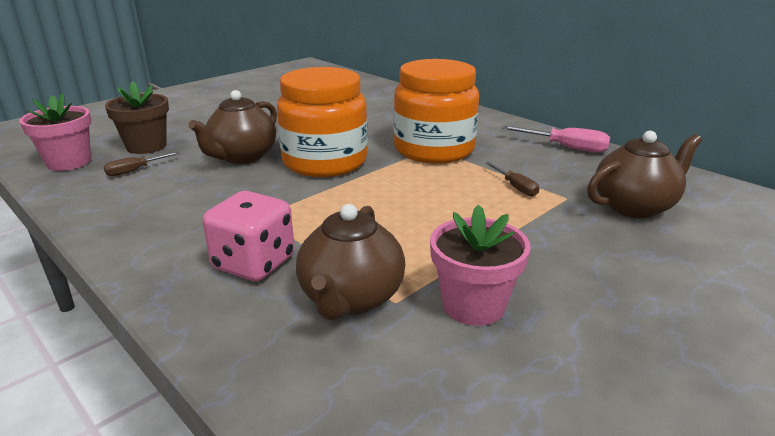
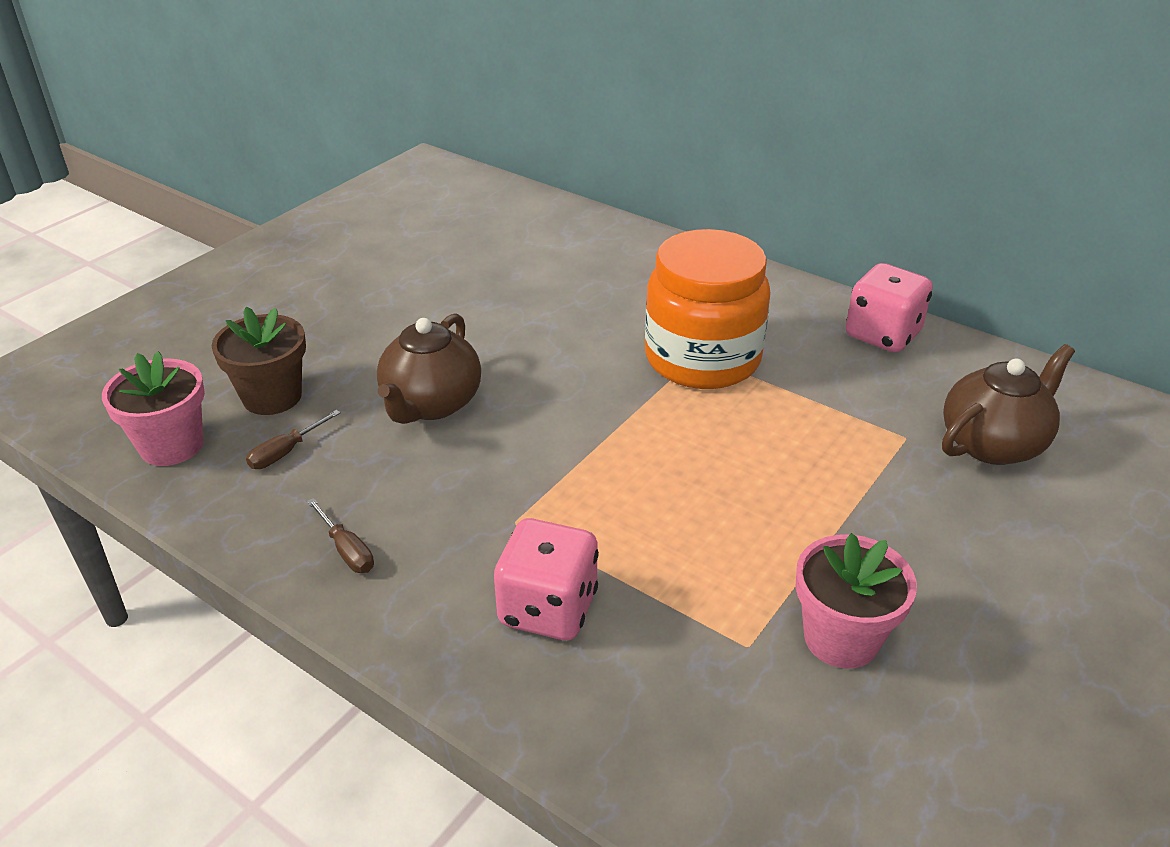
camera: 10 degrees left, 10 degrees up
(325, 162) = (557, 402): orange jar -> none
(351, 298) = (694, 649): brown teapot -> none
(515, 187) = (835, 424): brown screwdriver -> brown screwdriver (347, 550)
(566, 147) = (882, 335): pink screwdriver -> pink dice

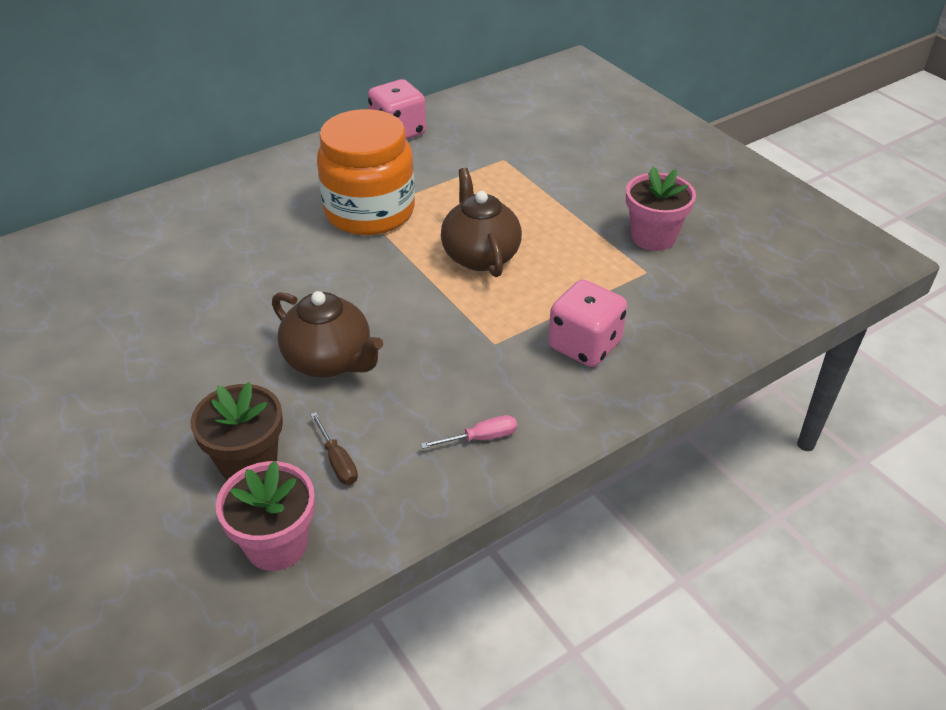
camera: 70 degrees left, 5 degrees up
(347, 550) = (481, 438): brown screwdriver -> pink screwdriver
(993, 443) = (527, 132): brown teapot -> brown teapot (480, 255)

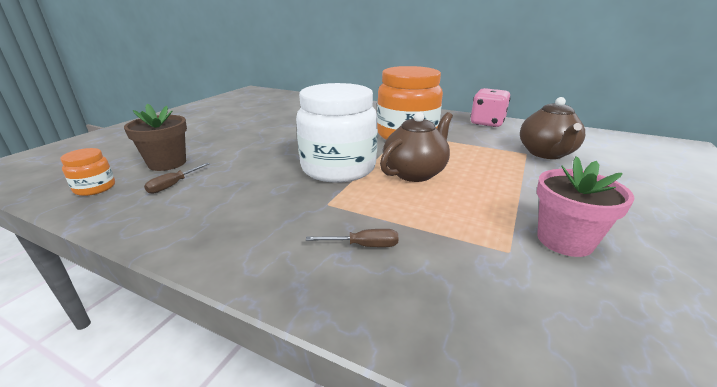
camera: 60 degrees right, 15 degrees down
(276, 544) = (95, 188): pink flower pot -> orange jar
(330, 361) = (265, 159): brown teapot -> brown teapot (546, 153)
(416, 306) = (338, 168): none -> white jar
(481, 438) = (214, 228): pink screwdriver -> none
(584, 345) = (364, 245): pink dice -> brown screwdriver

